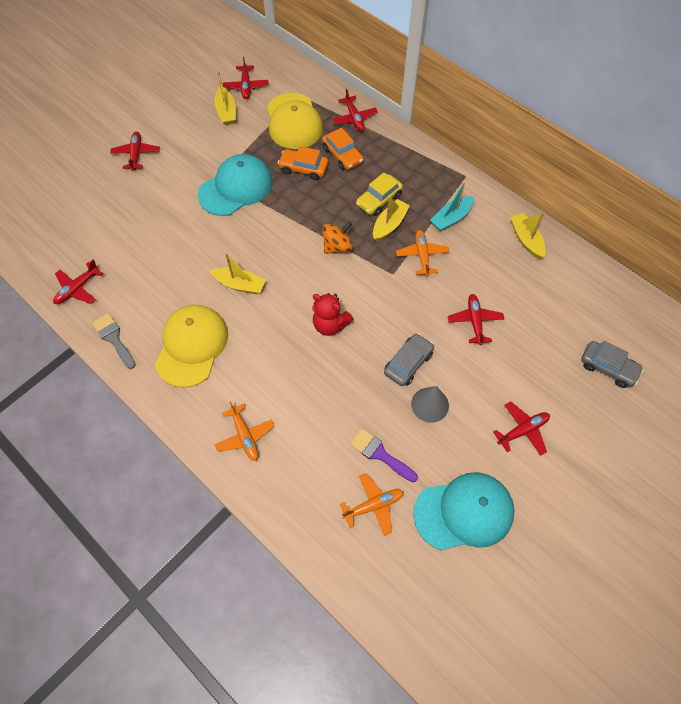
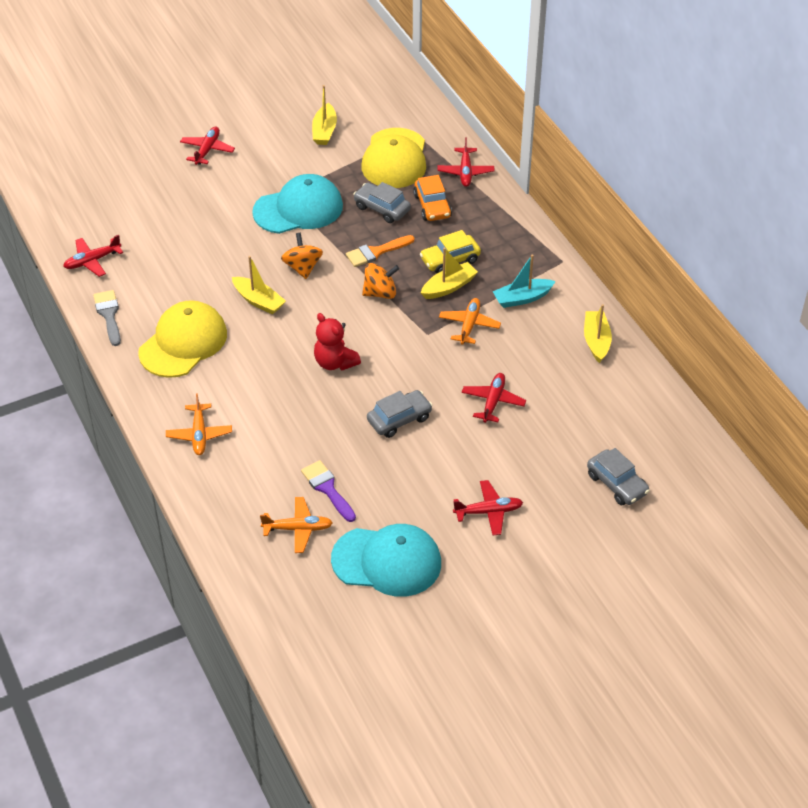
camera: 20 degrees right, 15 degrees down
(246, 86) = (359, 110): red plane -> none
(263, 241) = (302, 267): none -> orange spinning top
(303, 168) = (382, 208): orange car -> grey car
(317, 210) = (376, 252): none -> orange brush
(430, 404) = (402, 461): grey cone -> none

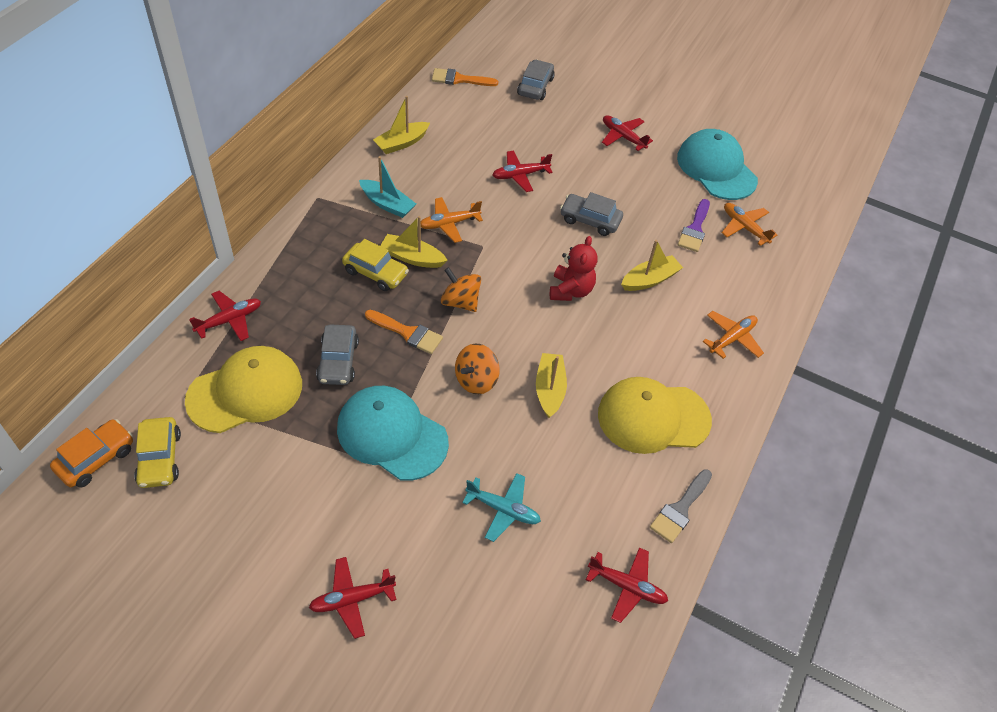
camera: 130 degrees left, 5 degrees up
(196, 233) = (503, 509): none -> turquoise plane
(324, 131) = (233, 490): yellow boat -> yellow boat (649, 280)
(376, 110) = (160, 458): none -> yellow car
(432, 206) = (304, 322): orange car -> orange car (96, 459)
(668, 427) = (459, 79): none -> orange brush

